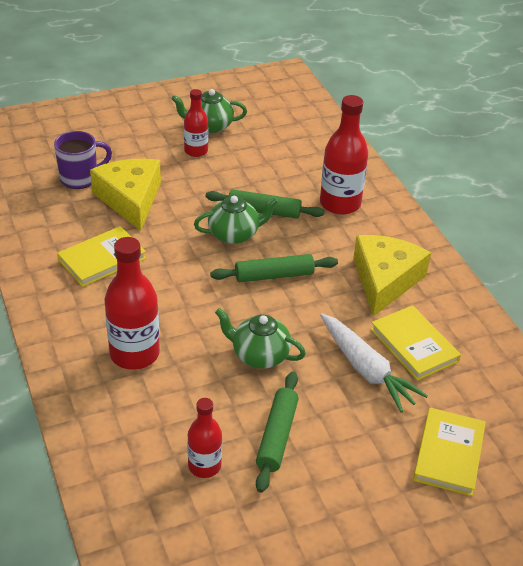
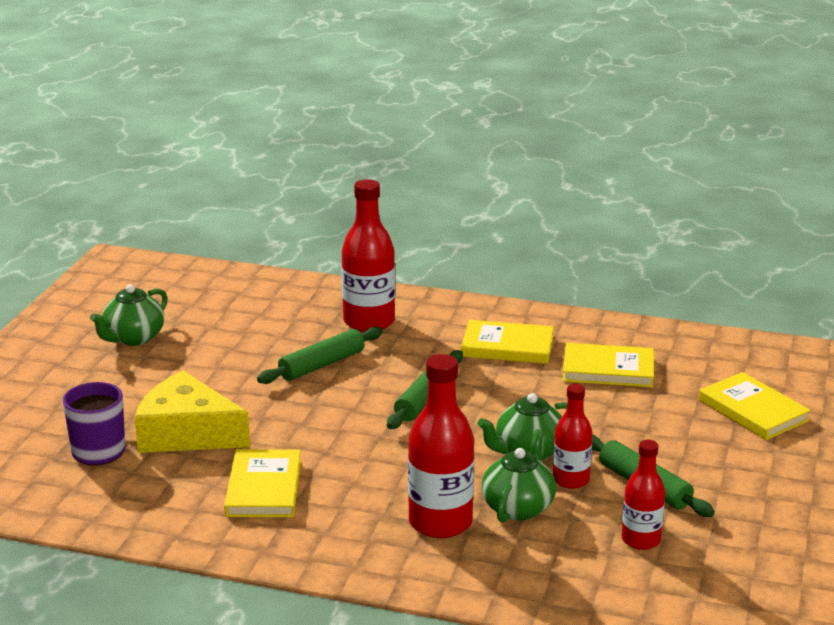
camera: 50 degrees left, 15 degrees down
(196, 151) = (164, 363): red bottle -> red bottle (571, 480)
(234, 234) = (335, 395): green teapot -> green teapot (518, 507)
(366, 369) = (611, 405): white carrot -> none
(385, 280) = (507, 346): yellow cheese -> yellow book

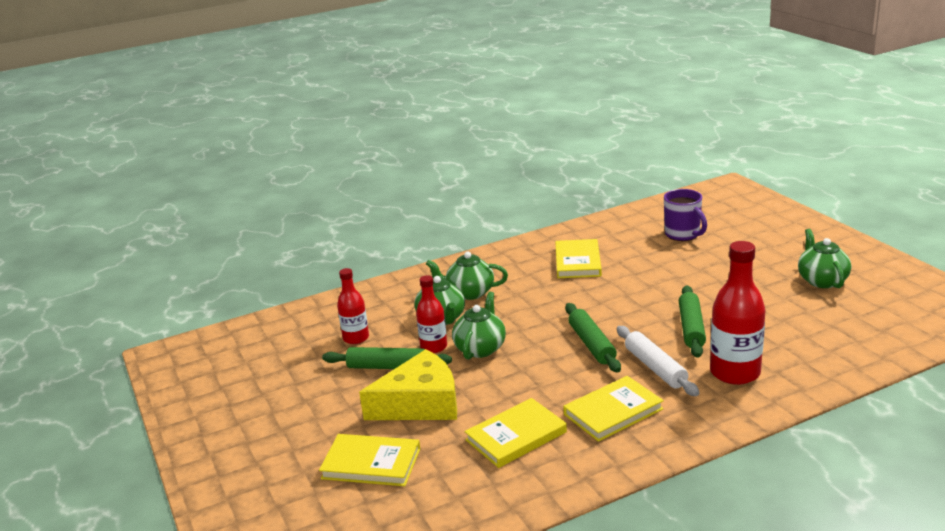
camera: 140 degrees right, 0 degrees up
(187, 433) = (667, 260): yellow cheese -> yellow cheese (420, 403)
(263, 488) = (578, 262): yellow book -> yellow book turned 45 degrees clockwise
(416, 355) = (655, 368): none -> white rolling pin
(440, 522) = (469, 293): red bottle -> green teapot

